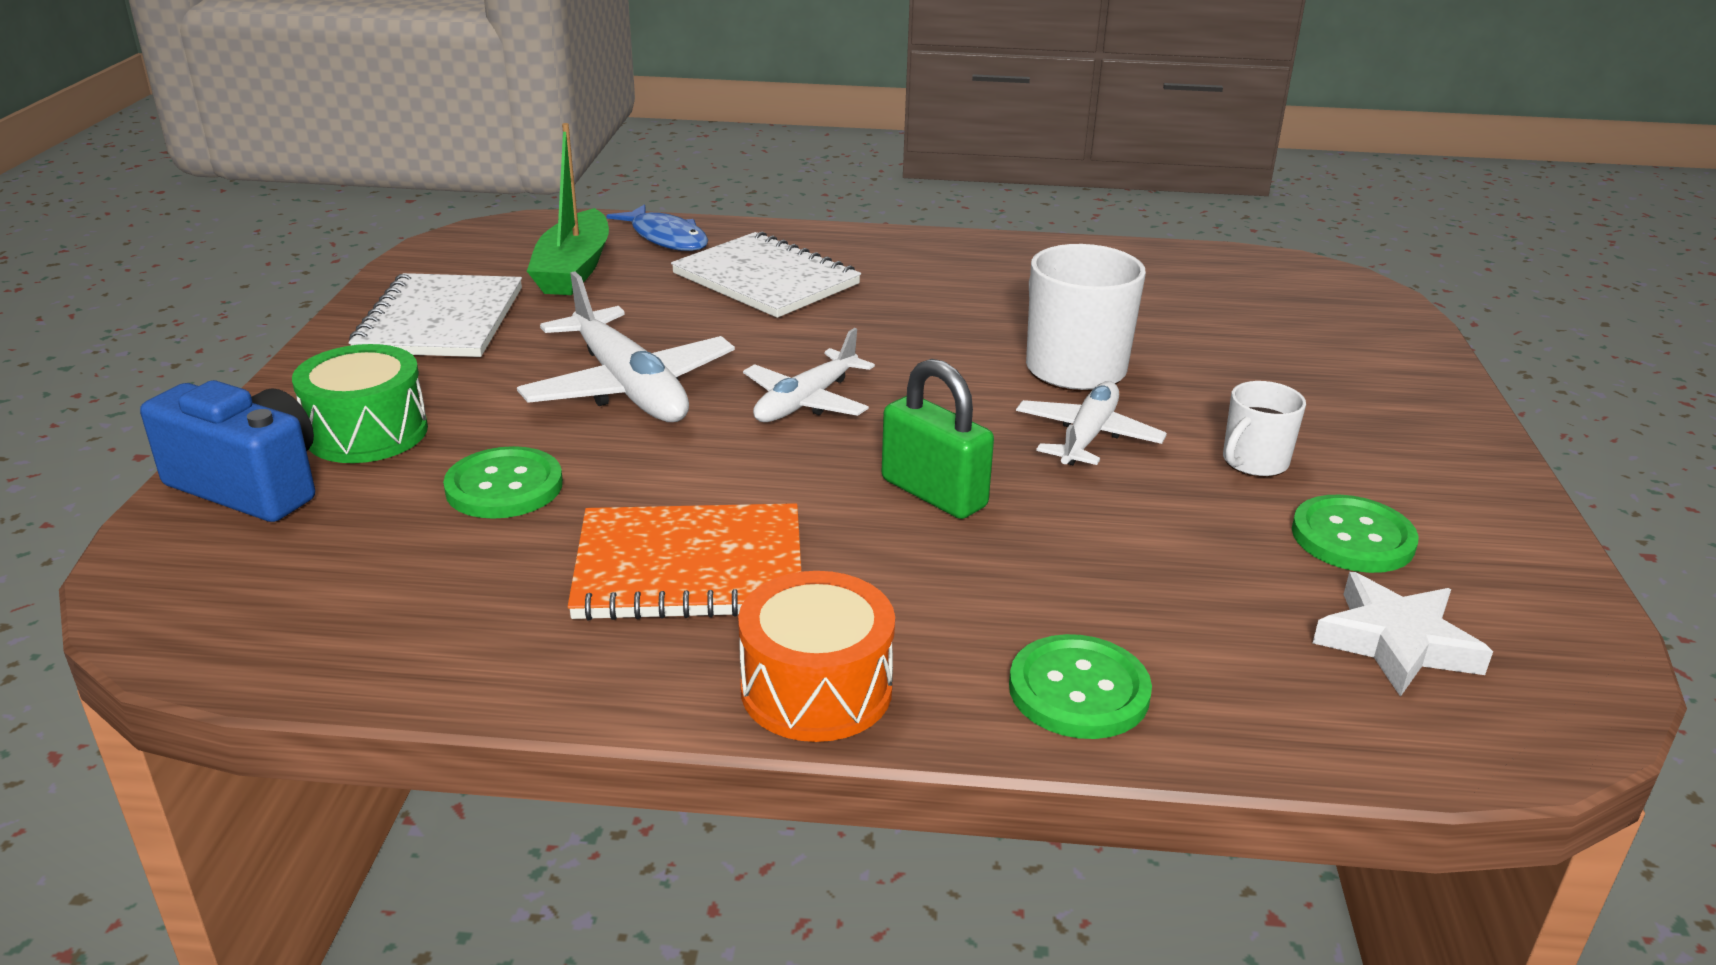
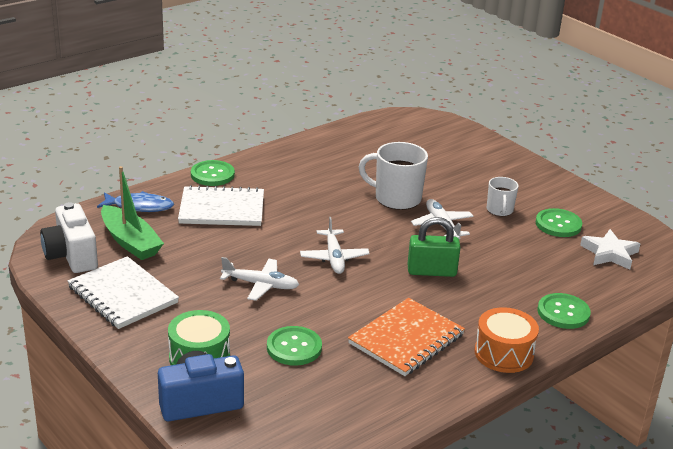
camera: 45 degrees left, 0 degrees up
(478, 257) = (71, 256): none -> white camera
(628, 387) = (260, 285): white plane -> white plane, size x0.64
(835, 238) = (212, 175): none -> green button

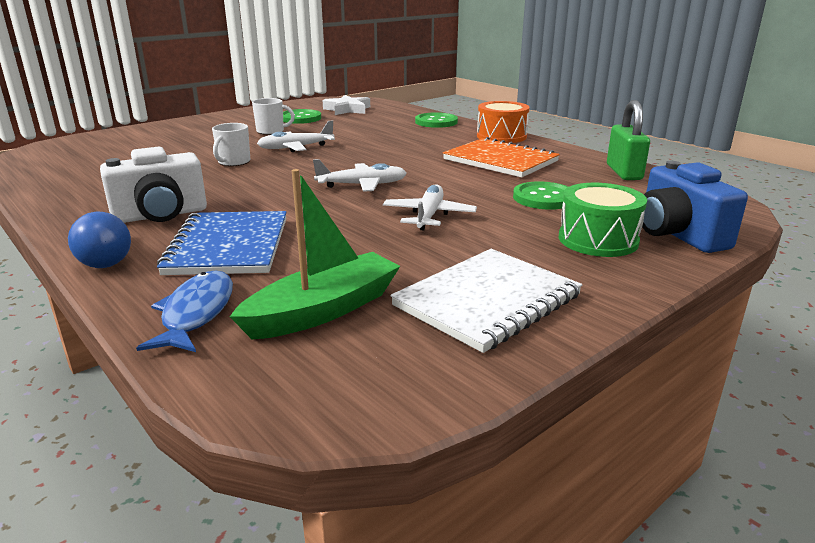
camera: 90 degrees left, 5 degrees down
(71, 256) = (376, 366): white camera -> white camera (161, 215)
(212, 175) = (108, 258): green button -> blue light bulb
(222, 209) = (229, 246): white notebook -> blue notebook
(396, 198) = (233, 162): white mug -> white mug, size x0.58
(431, 271) = (383, 152): green padlock -> green padlock (623, 172)

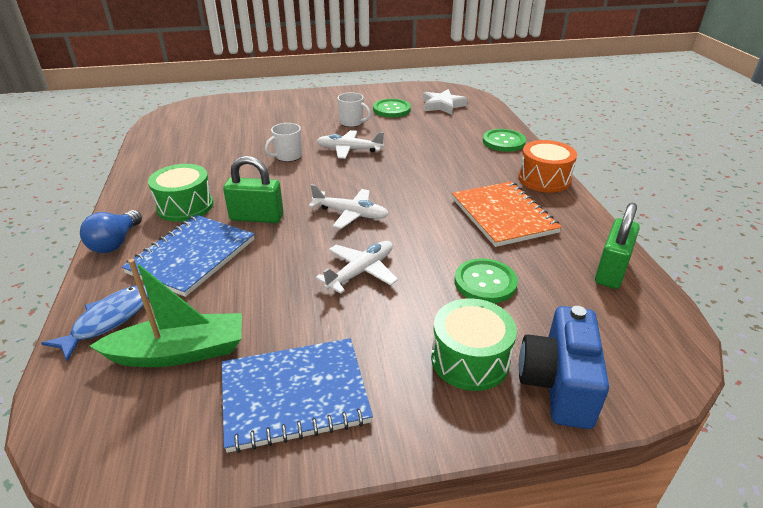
camera: 30 degrees right, 10 degrees up
(161, 215) = (185, 206): white camera -> green drum
(264, 206) = (256, 217): none -> green padlock
(487, 301) = (294, 395): white notebook -> blue notebook

